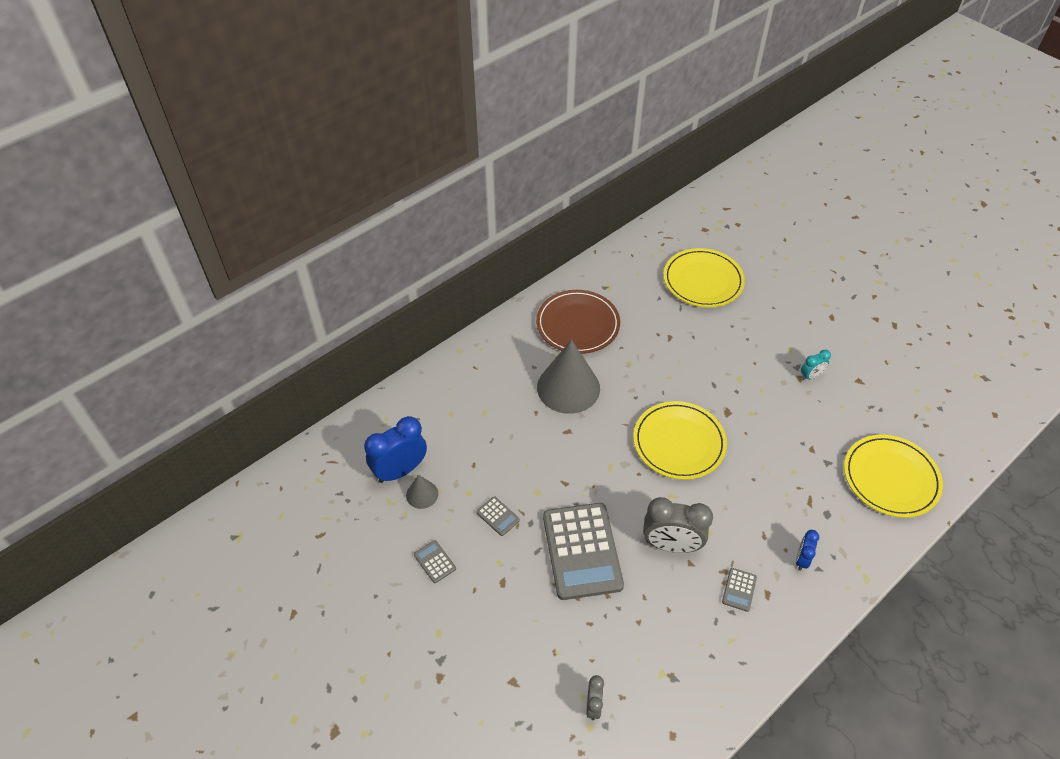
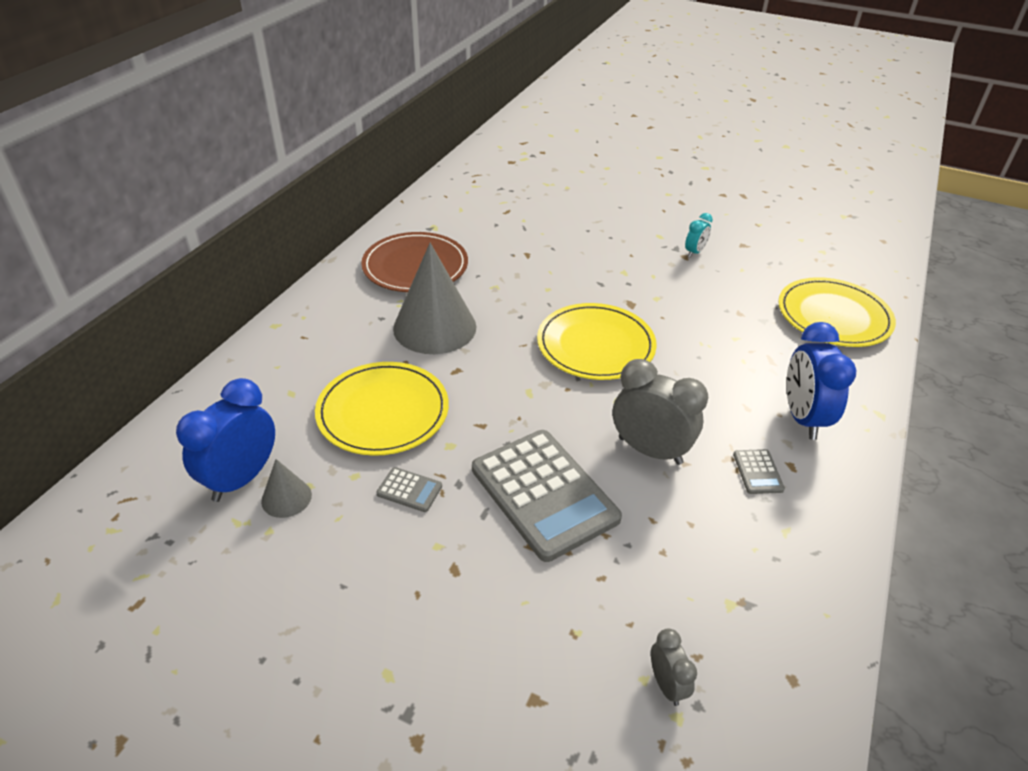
camera: 25 degrees left, 10 degrees down
(435, 561) = (341, 577): grey calculator -> none
(671, 545) = (650, 450): grey clock -> grey clock turned 135 degrees counterclockwise
(703, 281) = (534, 201): yellow plate -> yellow plate (383, 412)
(801, 559) = (802, 418): blue clock -> blue clock, size x1.95

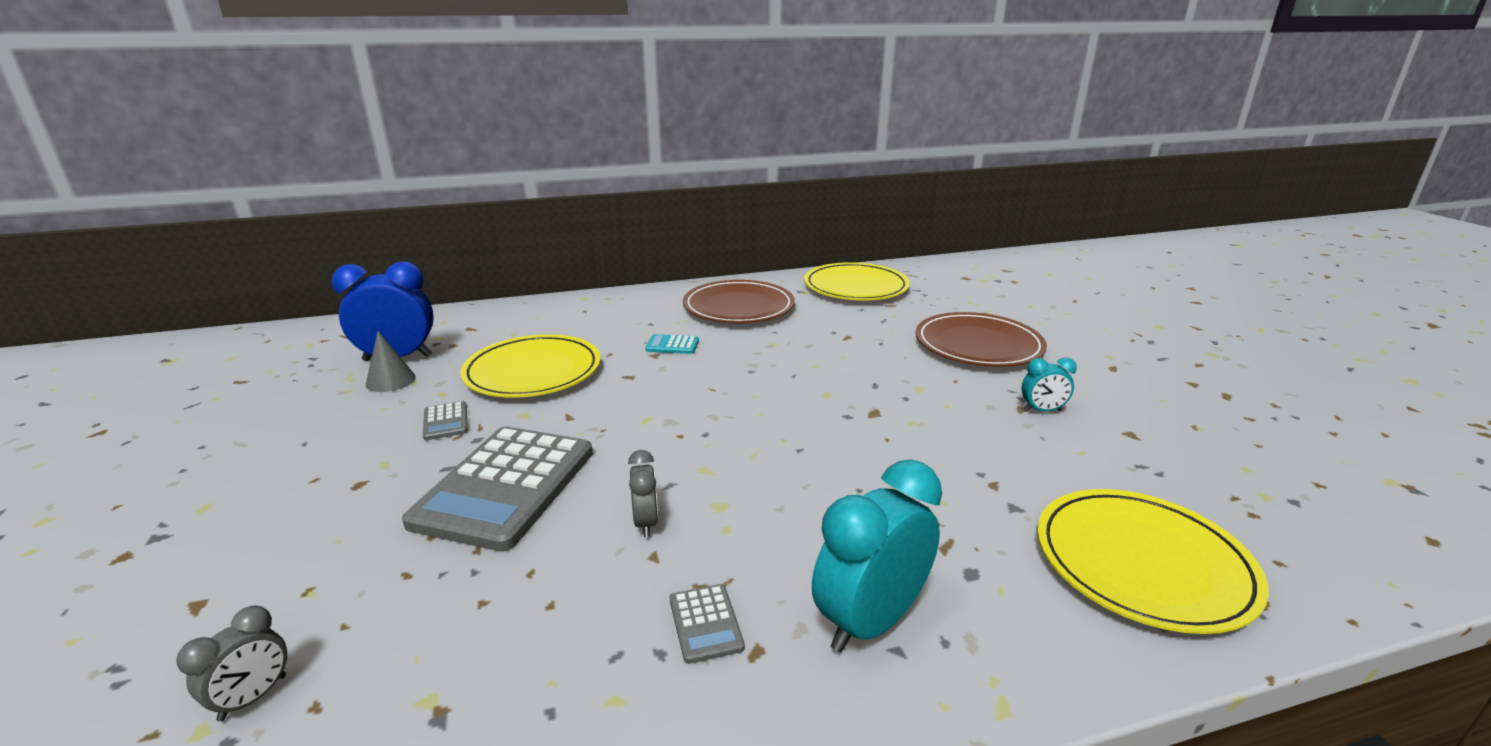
camera: 50 degrees right, 15 degrees down
(435, 327) = (672, 345): grey cone -> turquoise calculator
(595, 345) = (771, 422): yellow plate -> yellow plate (855, 287)
(603, 220) = (978, 345): none -> brown plate
(650, 450) = (646, 523): grey clock -> grey clock, size x0.51
(757, 472) = (705, 623): grey calculator -> grey calculator turned 60 degrees counterclockwise
(802, 418) = (870, 622): blue clock -> turquoise clock

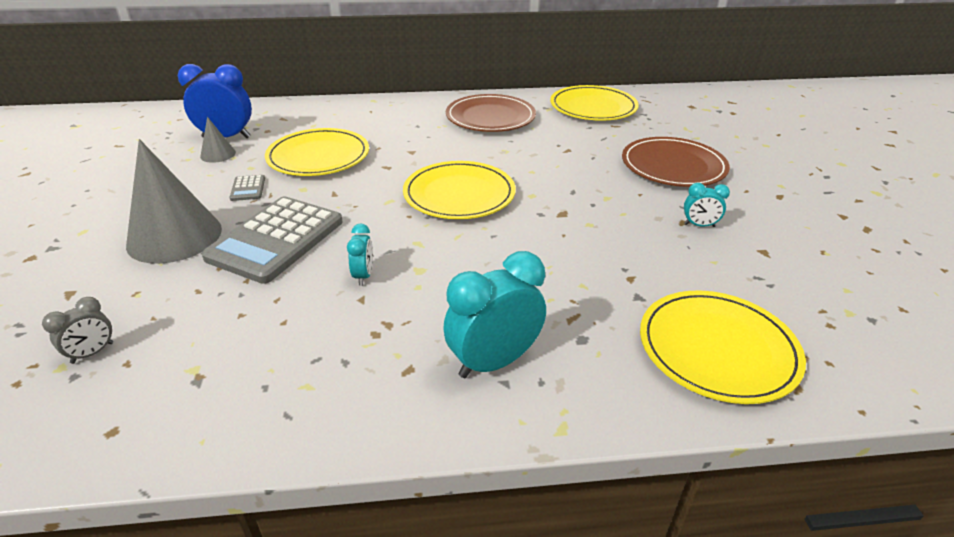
camera: 10 degrees right, 10 degrees up
(352, 499) = (174, 236): none -> grey cone
(646, 523) = (363, 276): grey clock -> turquoise clock
(672, 345) = (427, 145): turquoise calculator -> none
(705, 623) = (381, 347): grey calculator -> none
(735, 402) = (459, 194): none -> yellow plate

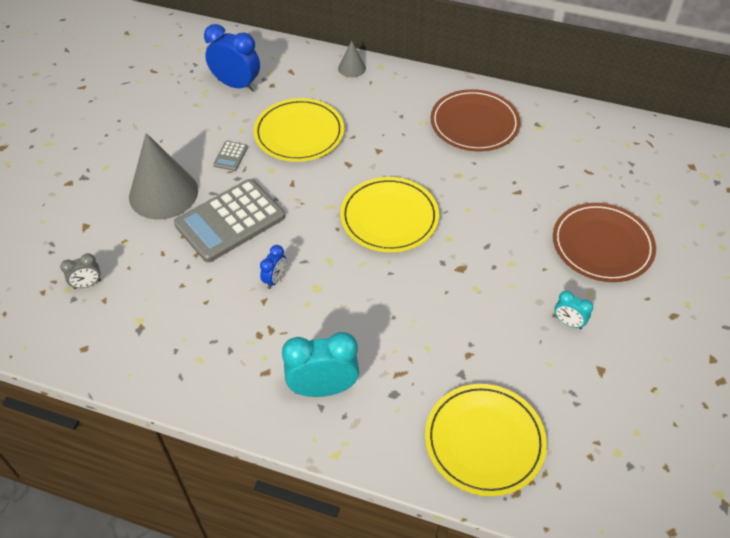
camera: 25 degrees right, 15 degrees up
(218, 154) = (222, 106): grey cone -> grey cone (352, 68)
(363, 276) = (275, 279): turquoise clock -> blue clock
(593, 107) = (585, 138): yellow plate -> none

